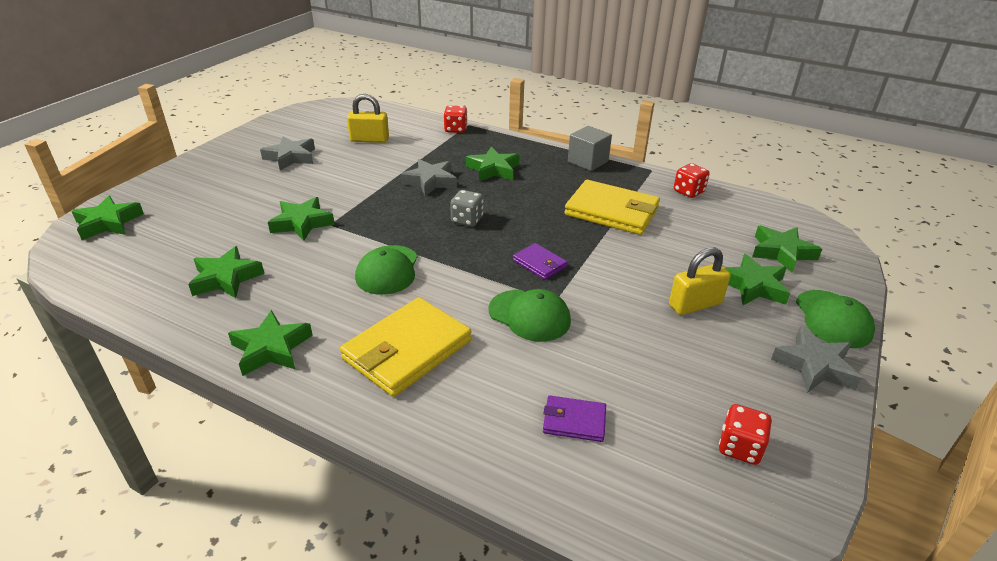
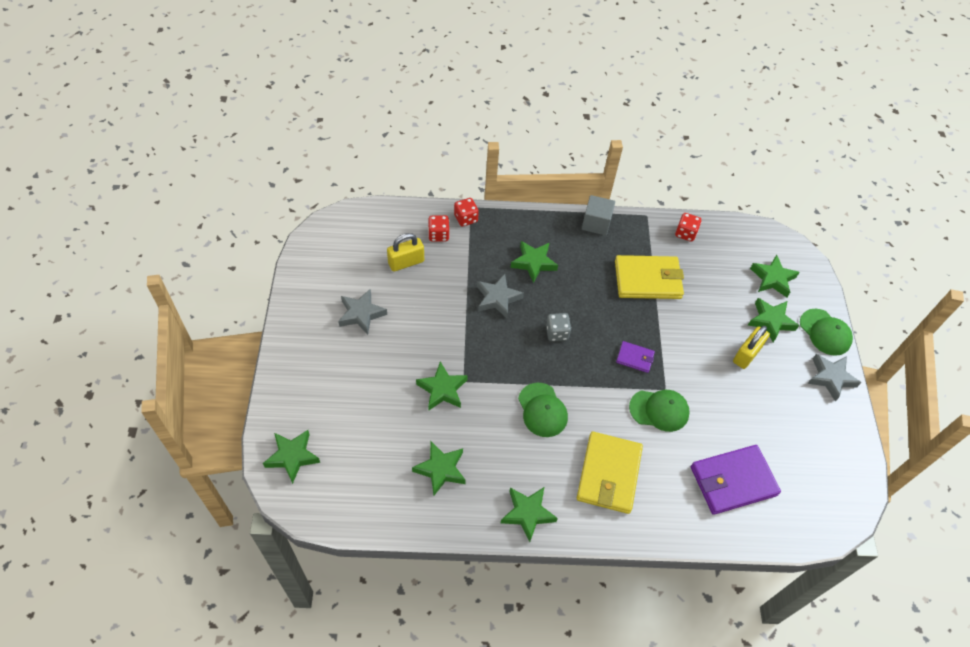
camera: 30 degrees left, 20 degrees up
(574, 421) = (733, 481): purple wallet -> purple wallet, size x2.00
(739, 447) = (820, 458): red dice -> red dice (438, 235)

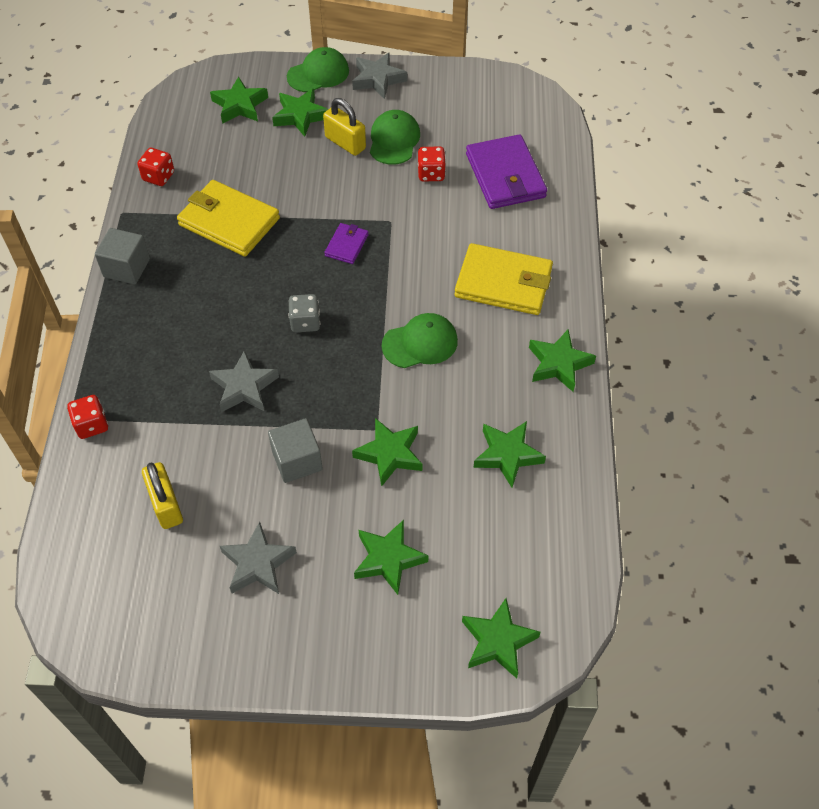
camera: 85 degrees left, 0 degrees up
(438, 235) = (118, 461): red dice -> red dice (431, 174)
(438, 332) = (297, 460): none -> grey cube
(533, 263) = (187, 342): green star -> green star (388, 559)
(648, 280) = (229, 221): yellow wallet -> yellow wallet turned 60 degrees counterclockwise
(659, 410) = (419, 229): green cap -> green cap (394, 140)

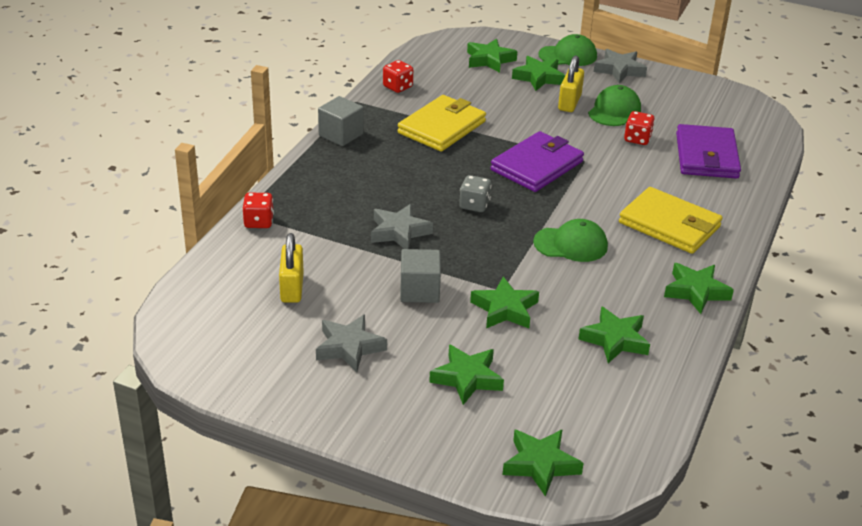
camera: 20 degrees right, 20 degrees down
(229, 221) = (442, 127): yellow wallet -> yellow wallet turned 75 degrees clockwise
(345, 143) = (569, 102): yellow padlock -> yellow padlock turned 45 degrees clockwise
(346, 245) = (537, 166): purple wallet -> purple wallet, size x2.00

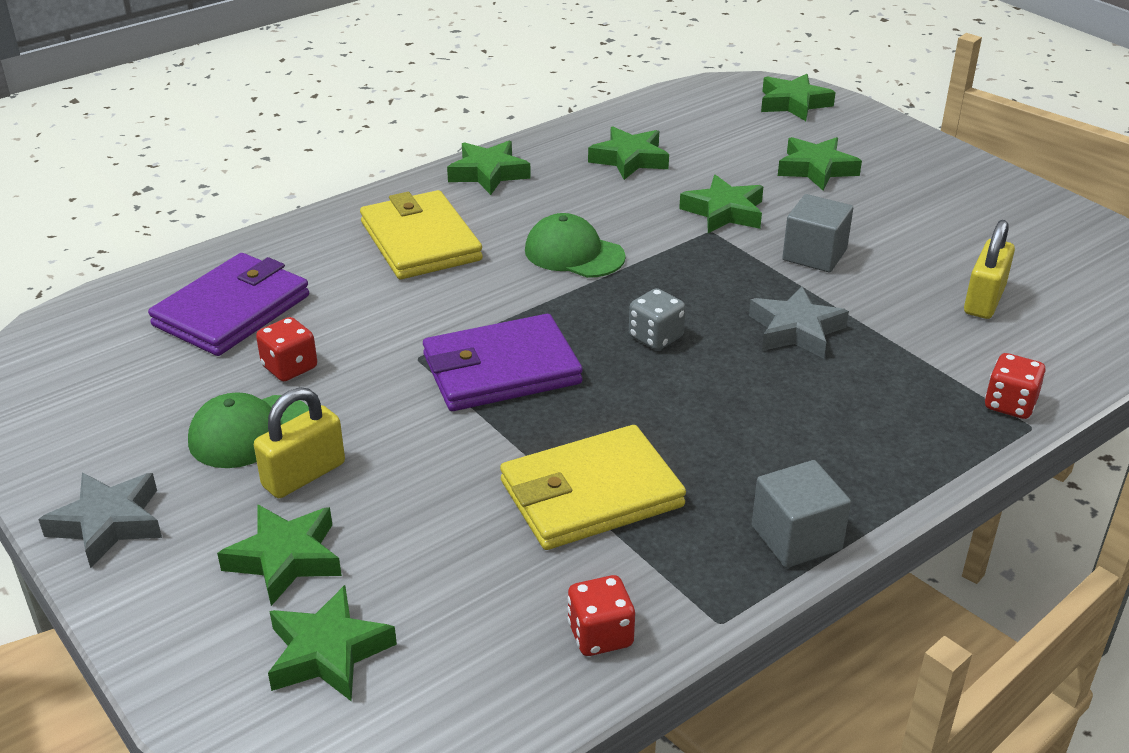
camera: 150 degrees left, 0 degrees up
(349, 347) = (934, 223): grey star -> none
(568, 55) = (149, 604): green cap -> none

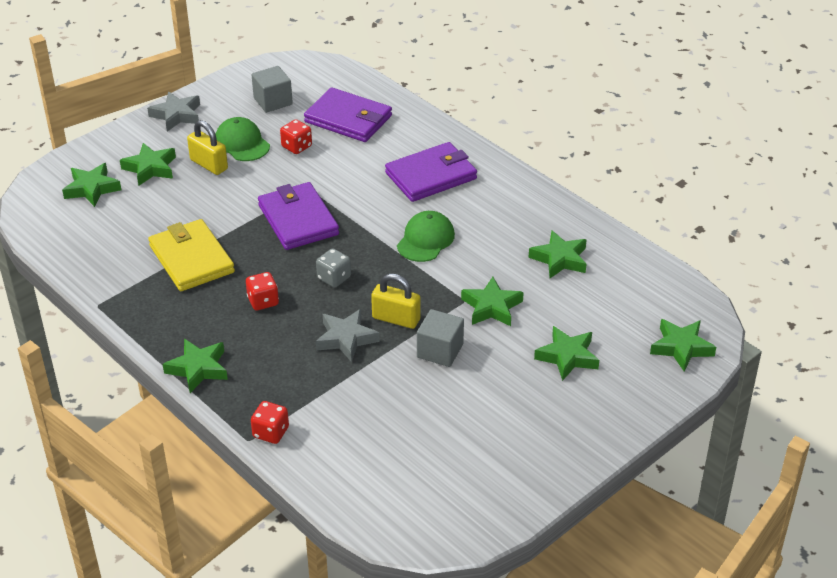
camera: 85 degrees right, 5 degrees up
(420, 241) = (431, 176): yellow wallet -> purple wallet
(488, 173) = (523, 195): green star -> green star (198, 369)
(600, 635) = (93, 267): red dice -> red dice (263, 301)
(796, 538) = (154, 333): grey cube -> grey cube (273, 101)
(984, 300) = (391, 434): yellow padlock -> yellow padlock (396, 319)

